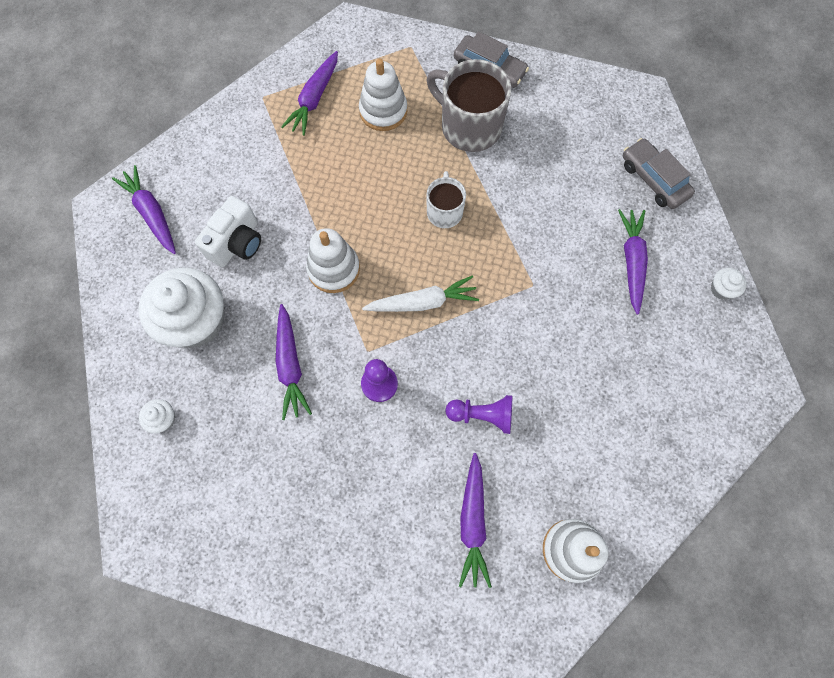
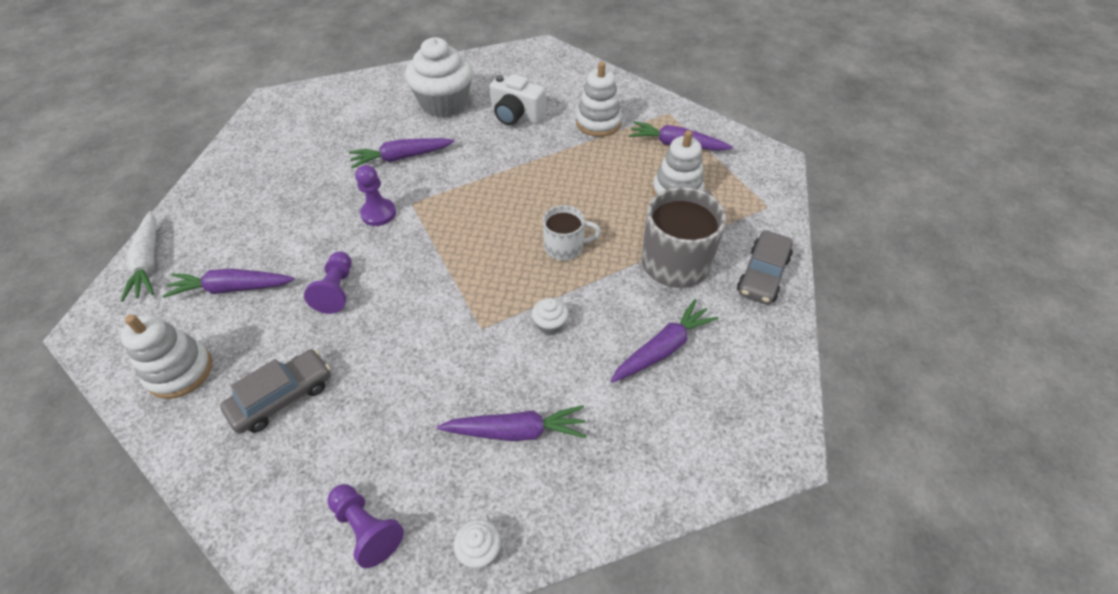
camera: 85 degrees right, 20 degrees down
(152, 214) = (539, 70): purple carrot -> purple carrot (662, 349)
(163, 419) = (364, 98): white cupcake -> white cupcake (550, 324)
(334, 269) = (494, 174): white stacking toy -> white stacking toy (598, 123)
(422, 302) = (460, 237): white carrot -> white carrot (148, 262)
(653, 179) = (644, 460): grey car -> grey car (282, 397)
(710, 366) = (367, 529): none -> purple pawn

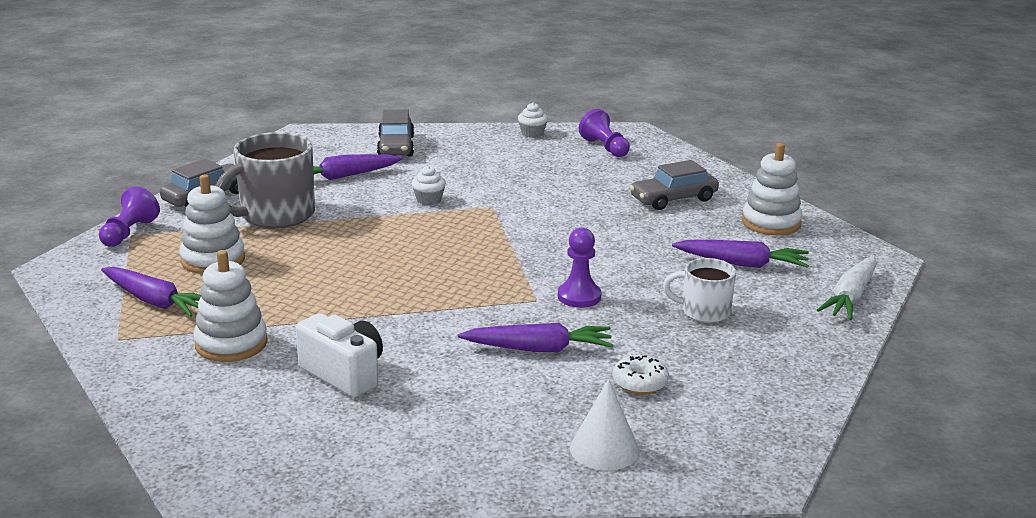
camera: 165 degrees left, 25 degrees down
(148, 262) = (850, 297): white carrot -> white carrot turned 150 degrees counterclockwise
(333, 144) = (640, 383): none -> white donut
(336, 290) = (629, 247): purple pawn -> purple pawn (129, 233)
(355, 99) = (604, 449): none -> white cone
(444, 103) = (450, 413): white cupcake -> none
(516, 431) = (488, 162): purple carrot -> none
(565, 247) = (378, 240): white mug -> white mug (704, 311)
(647, 444) = (396, 146): none -> grey car

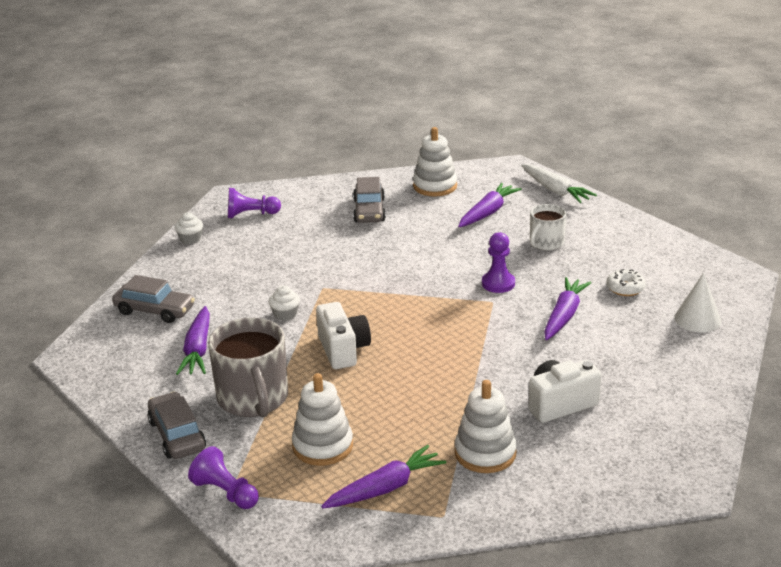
camera: 65 degrees left, 5 degrees up
(382, 238) = (343, 350): none -> white camera

